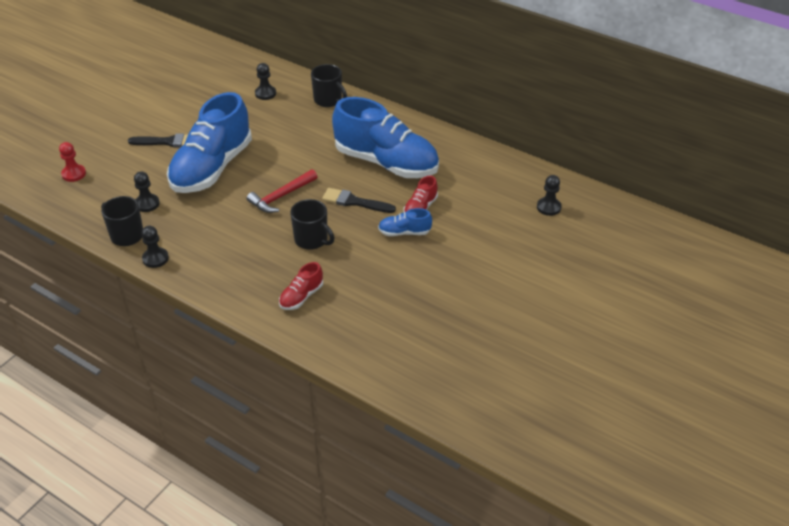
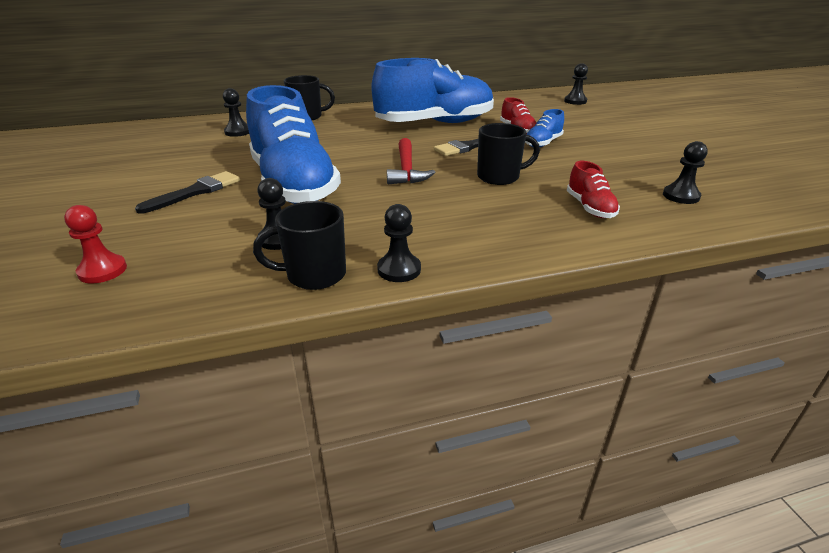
camera: 50 degrees left, 10 degrees down
(366, 331) = (681, 196): none -> black pawn

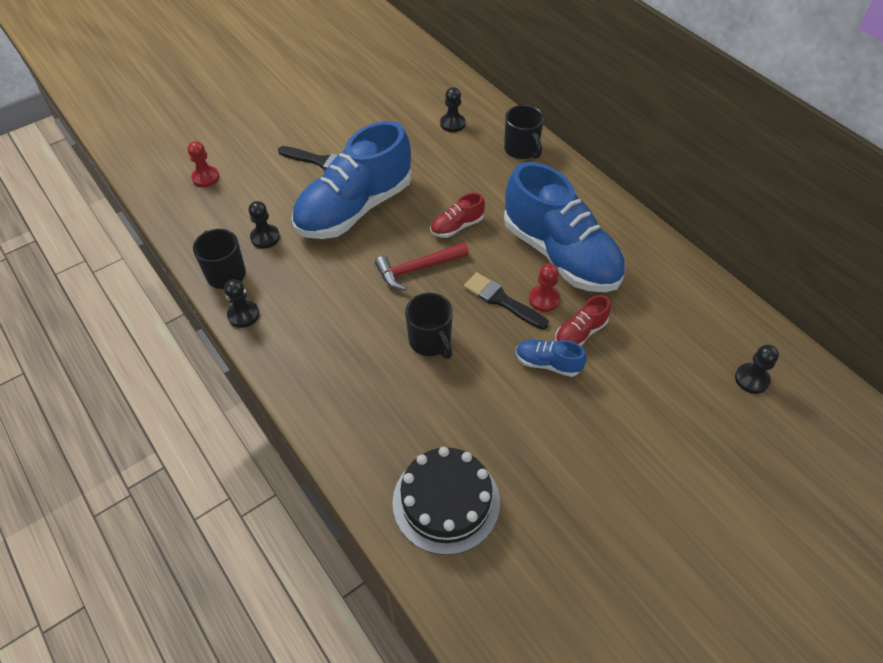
camera: 70 degrees right, 20 degrees up
(477, 134) = (544, 299): none -> red pawn
(590, 208) = (387, 422): red shoe -> red shoe (457, 226)
(681, 196) = (446, 502): black pawn -> black cake

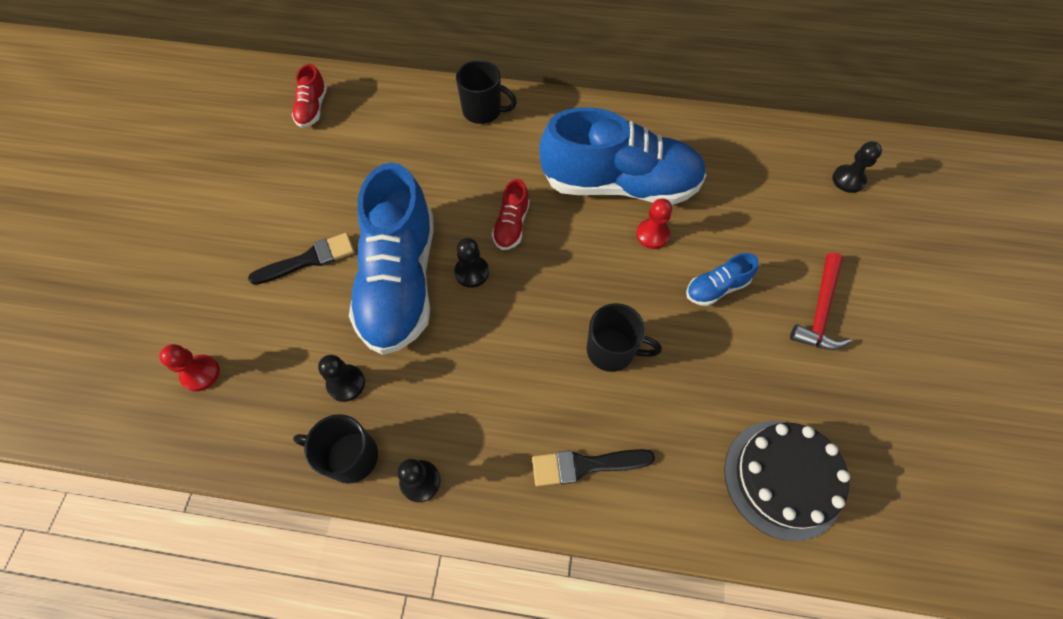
camera: 45 degrees left, 10 degrees up
(418, 268) = (525, 292): red hammer -> red hammer (820, 310)
(452, 124) = (394, 128): black pawn -> black pawn (472, 272)
(502, 300) = (623, 263): black brush -> black brush (585, 465)
(580, 333) = (708, 241): red shoe -> red shoe (313, 108)

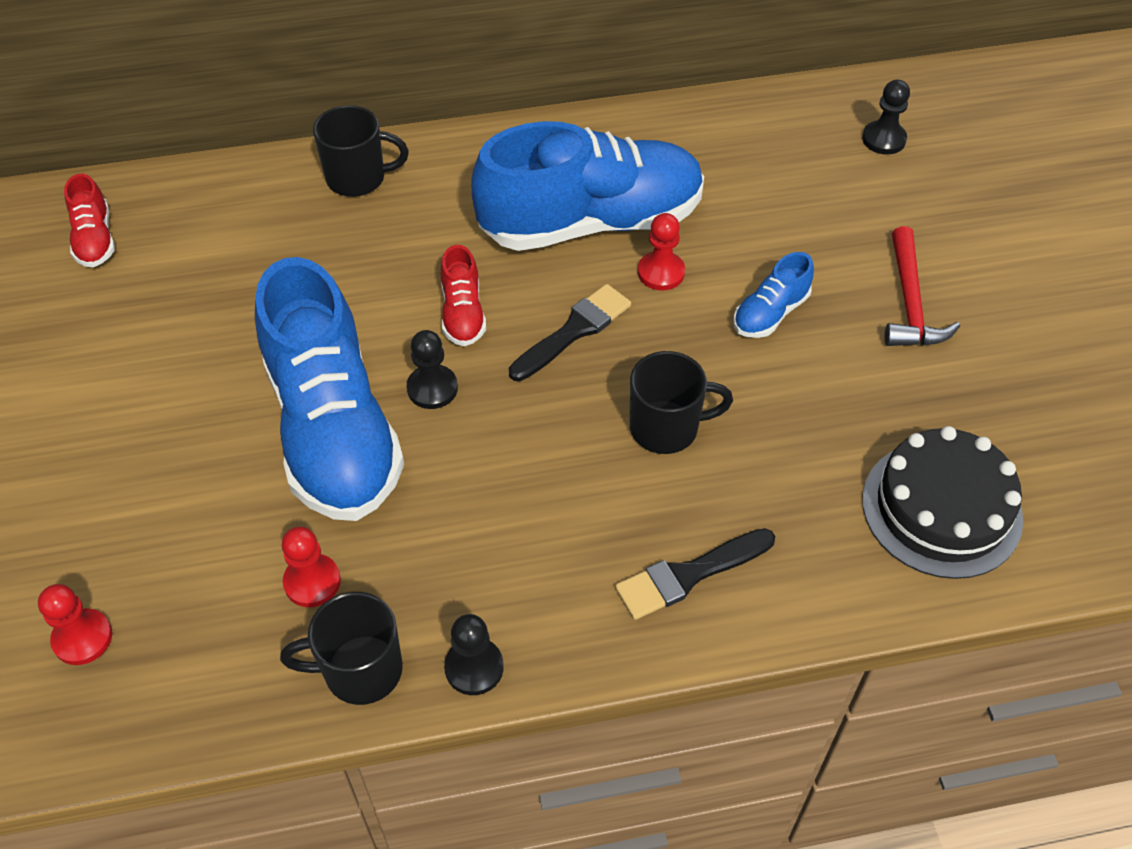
camera: 20 degrees left, 10 degrees down
(309, 259) = (182, 440): black brush -> black brush (574, 331)
(346, 383) = (312, 582): black pawn -> red pawn

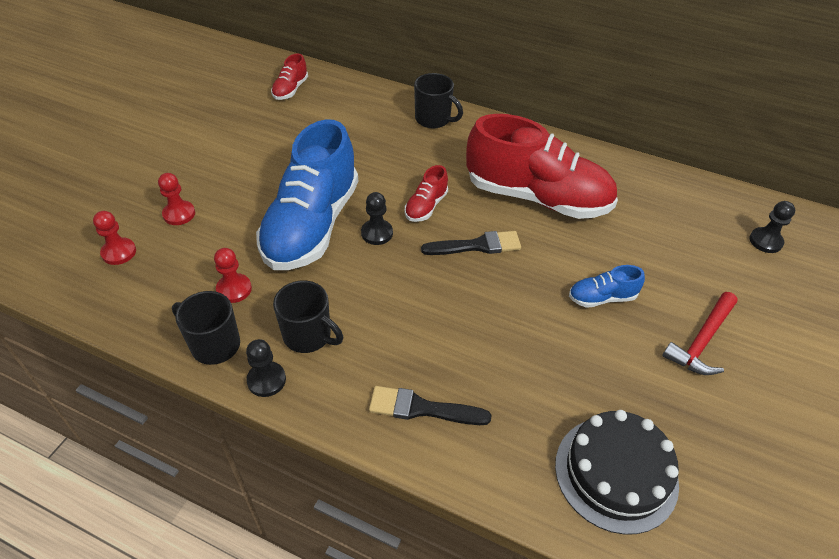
camera: 35 degrees right, 5 degrees down
(591, 222) = (537, 197): blue shoe -> red shoe
(661, 272) = (554, 242): red pawn -> red pawn (179, 214)
(666, 428) = (482, 323): black mug -> black mug (308, 335)

